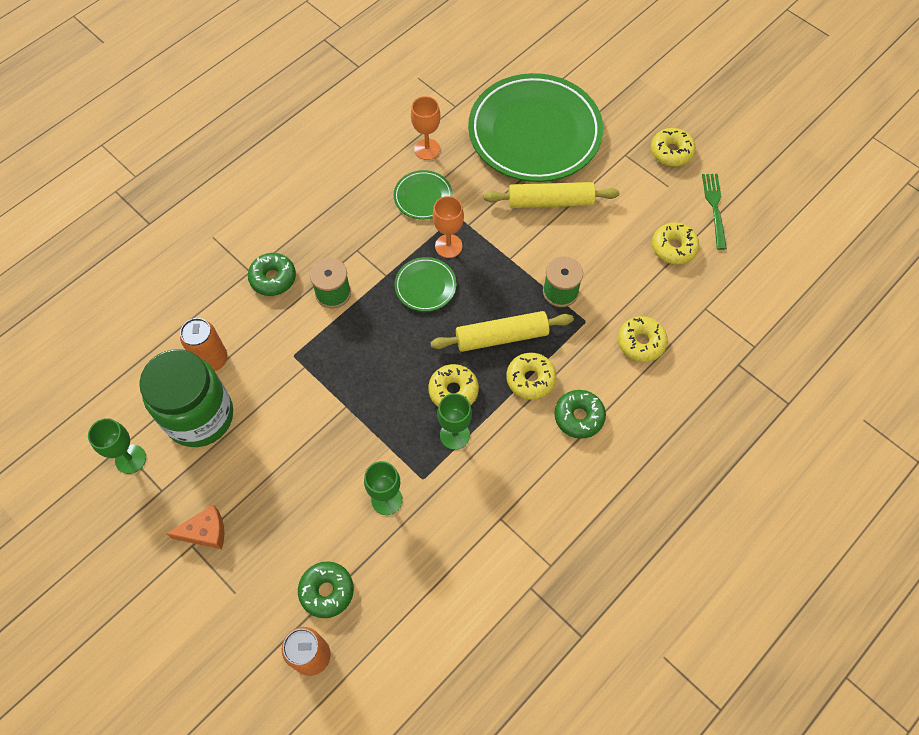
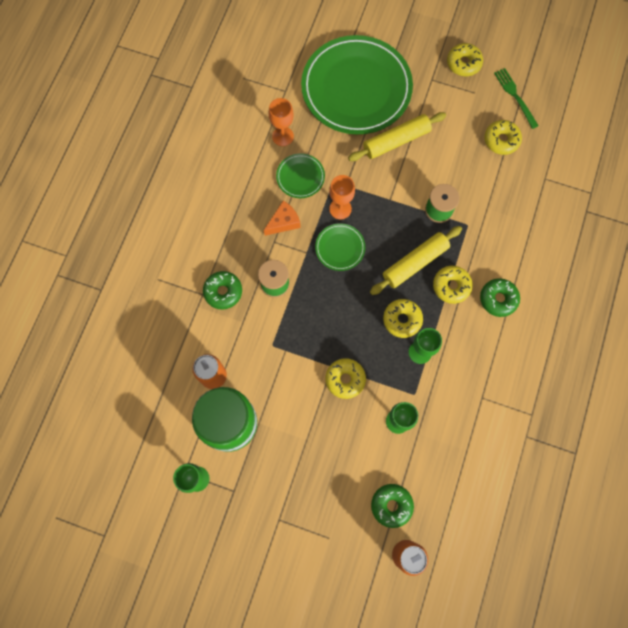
camera: 25 degrees left, 10 degrees up
(206, 532) = (283, 505): orange cheese -> orange cheese (284, 222)
(641, 342) = (513, 224): yellow donut -> yellow donut (345, 379)

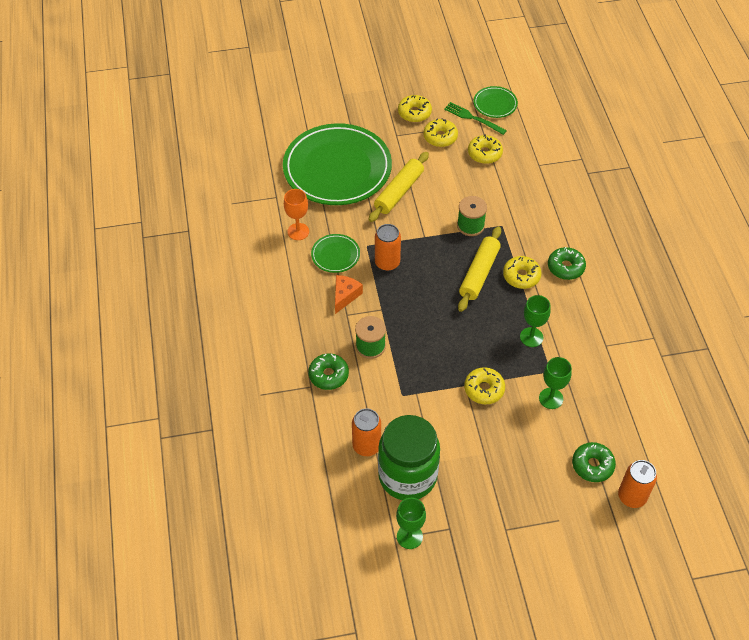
camera: 30 degrees left, 20 degrees down
(340, 209) = (387, 263): orange goblet -> orange can
(340, 248) = (408, 292): green plate -> green plate (495, 104)
(402, 320) = (499, 320): yellow donut -> yellow donut (440, 137)

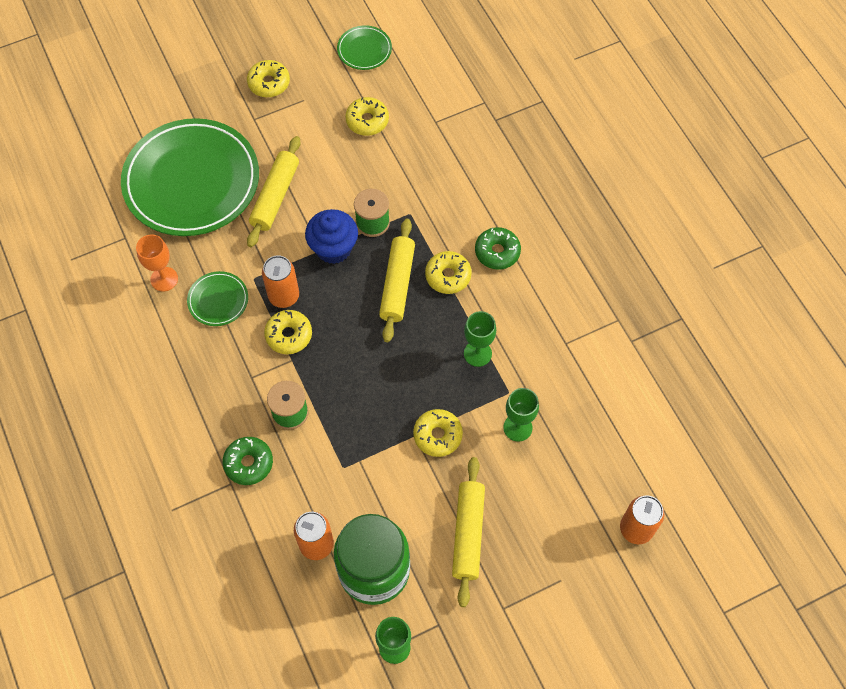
camera: 15 degrees left, 10 degrees up
(345, 296) = (243, 352): orange cheese -> none
(435, 237) = (333, 248): none -> blue cupcake
(440, 137) = (308, 110): yellow donut -> yellow donut (289, 335)
(472, 118) = (341, 75): green fork -> none
(491, 467) = (468, 533): none -> yellow rolling pin
(592, 465) = (583, 501): green donut -> none

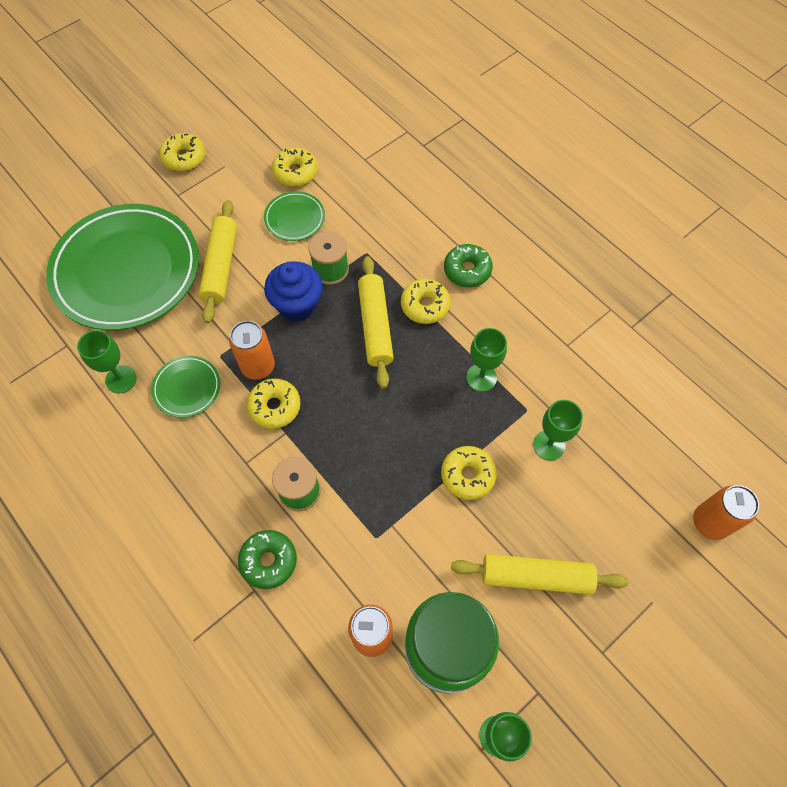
camera: 15 degrees left, 0 degrees up
(164, 279) = (121, 379): orange goblet -> green goblet
(364, 50) = (273, 107): green plate -> green plate (294, 218)
(468, 533) = (536, 576): yellow rolling pin -> yellow rolling pin turned 75 degrees counterclockwise

